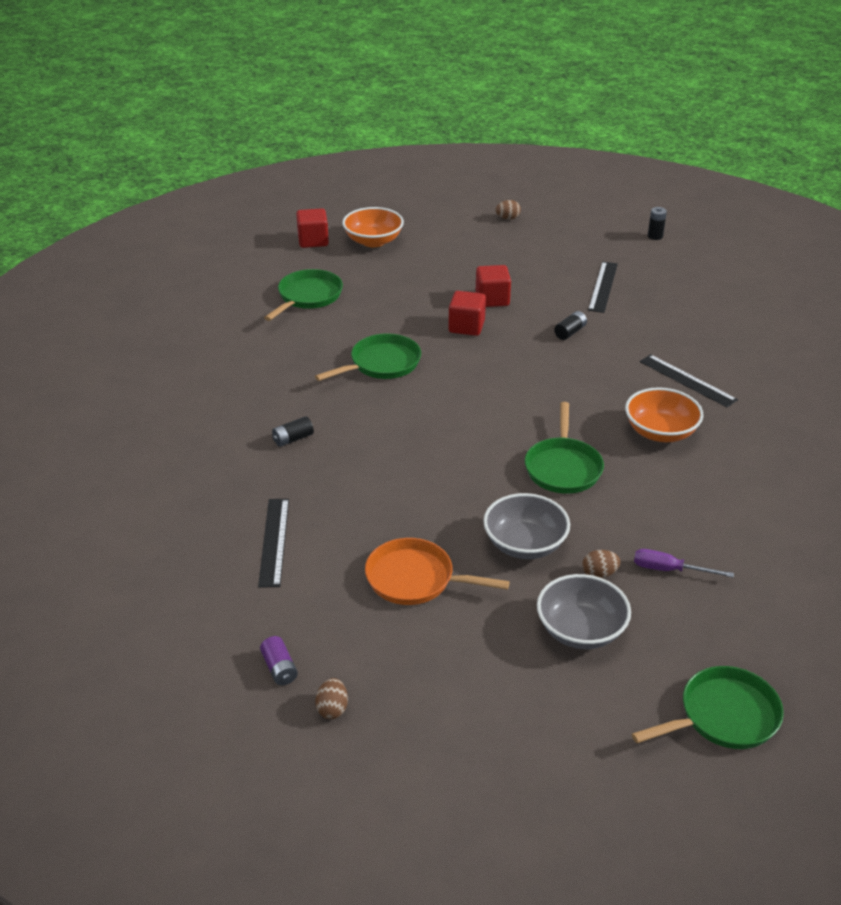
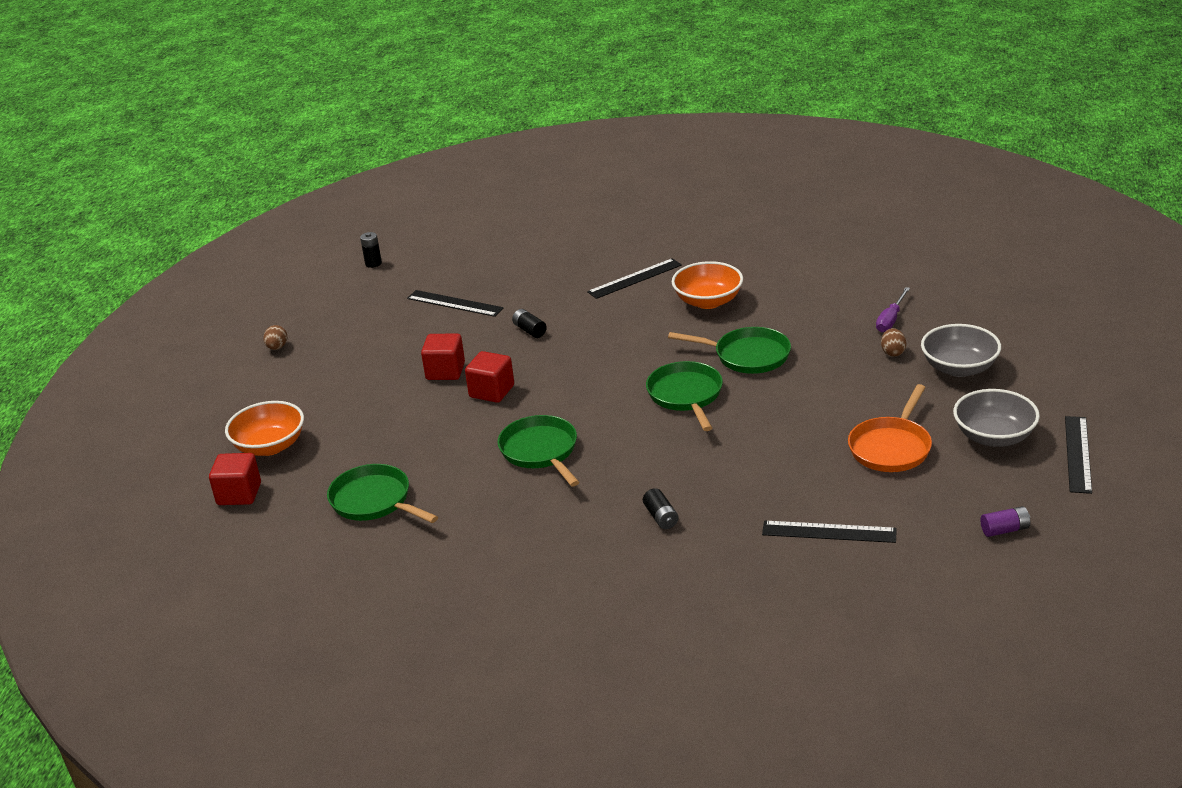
camera: 75 degrees left, 5 degrees down
(332, 709) = (1052, 500): brown egg -> none
(422, 735) = (1078, 454): none -> black ruler
(525, 544) = (851, 385): grey bowl -> grey bowl (994, 437)
(723, 716) = (1049, 318): green pan -> green pan (686, 396)

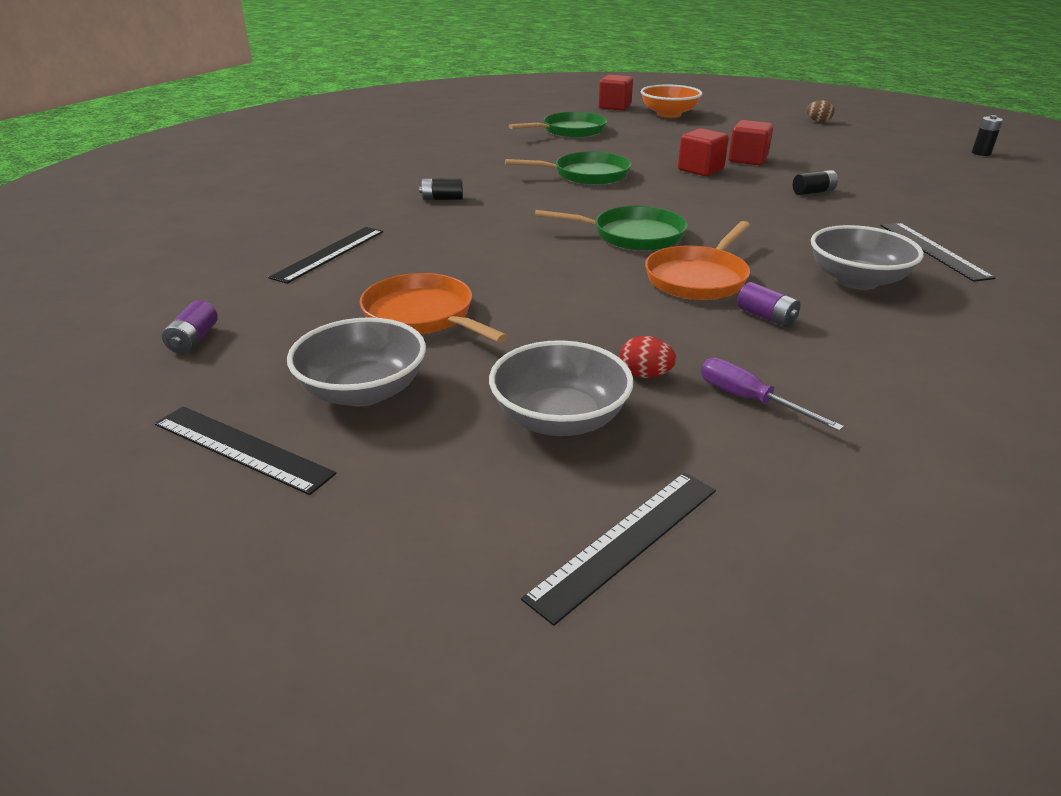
camera: 105 degrees right, 0 degrees up
(454, 303) = (884, 172): black ruler -> black ruler (626, 541)
(708, 301) = (856, 280): orange bowl -> grey bowl
(747, 356) = (698, 278): green pan -> orange pan
(788, 325) = (766, 317): none -> purple battery
(893, 352) = (645, 375): brown egg -> red egg

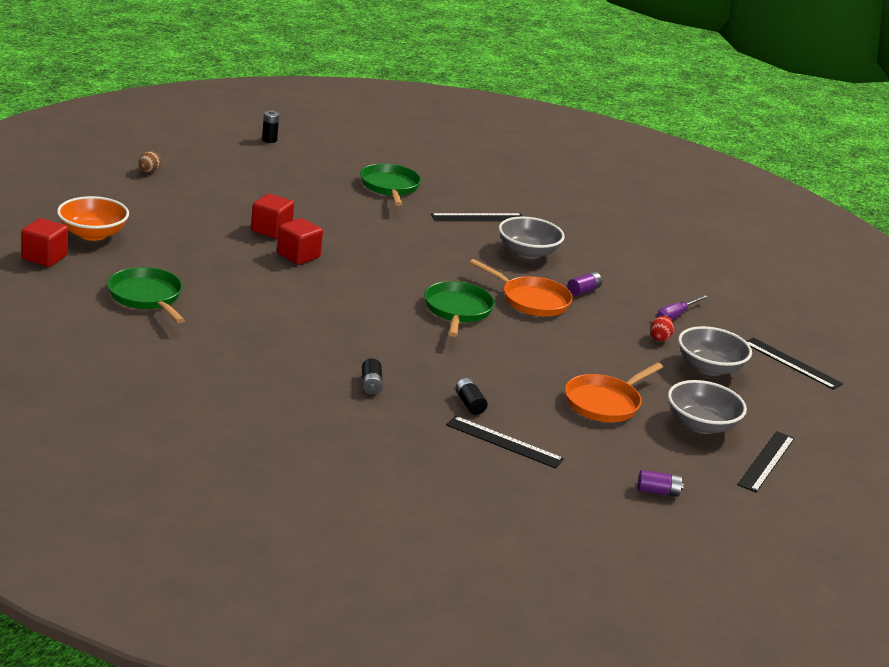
camera: 95 degrees left, 5 degrees down
(586, 175) = (307, 309): green pan -> green pan (390, 187)
(813, 192) = (362, 225): black battery -> black battery (469, 404)

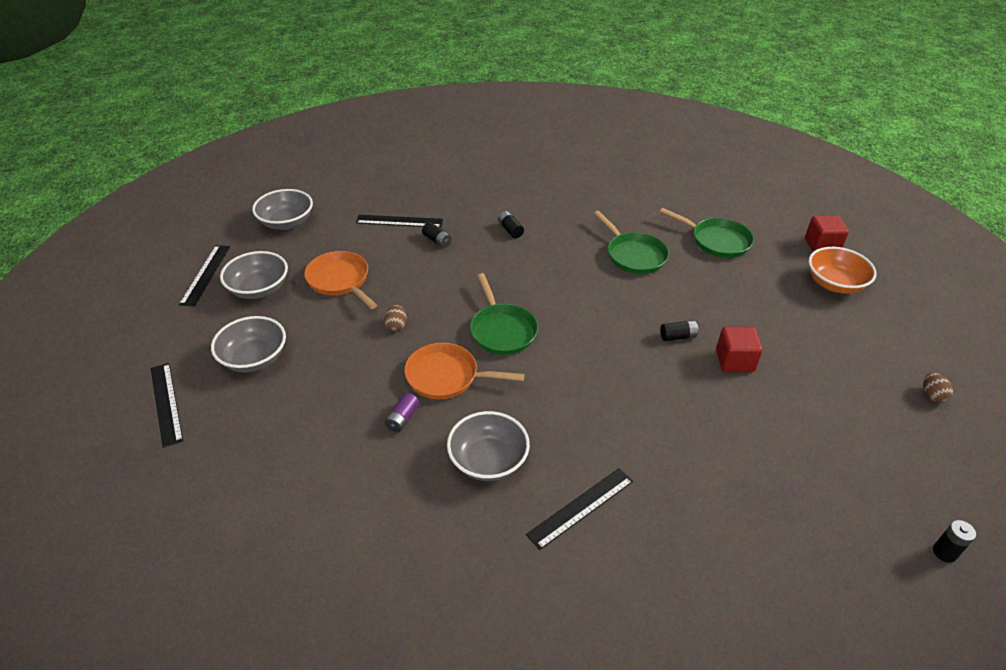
camera: 160 degrees right, 15 degrees up
(298, 256) = (678, 336): red cube -> black battery
(390, 187) = (719, 518): green pan -> green pan (633, 255)
(560, 346) = (396, 326): none -> brown egg
(605, 403) = (340, 280): orange pan -> orange pan turned 60 degrees counterclockwise
(658, 492) = (286, 223): purple battery -> grey bowl
(659, 338) = (307, 379): red egg -> none
(676, 315) = (295, 426): purple screwdriver -> none
(792, 363) = (166, 403): black ruler -> black ruler turned 45 degrees clockwise

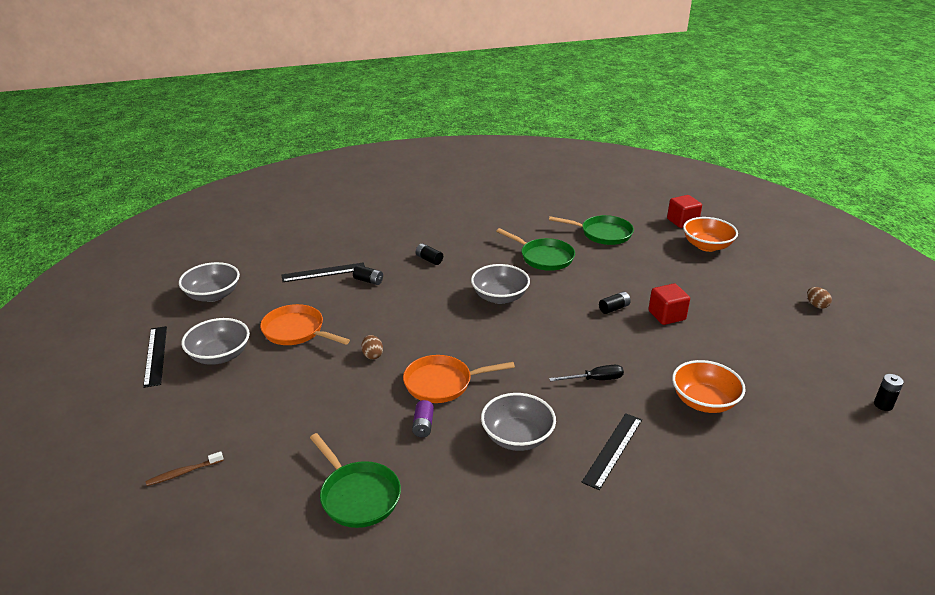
camera: 20 degrees left, 10 degrees down
(166, 403) = (183, 473): black ruler -> brown toothbrush
(254, 358) = (251, 413): grey bowl -> grey bowl (499, 297)
(502, 330) = (468, 337): green pan -> green pan (357, 495)
(608, 417) = (594, 379): none -> black screwdriver
(718, 480) = (704, 401): none -> orange bowl

